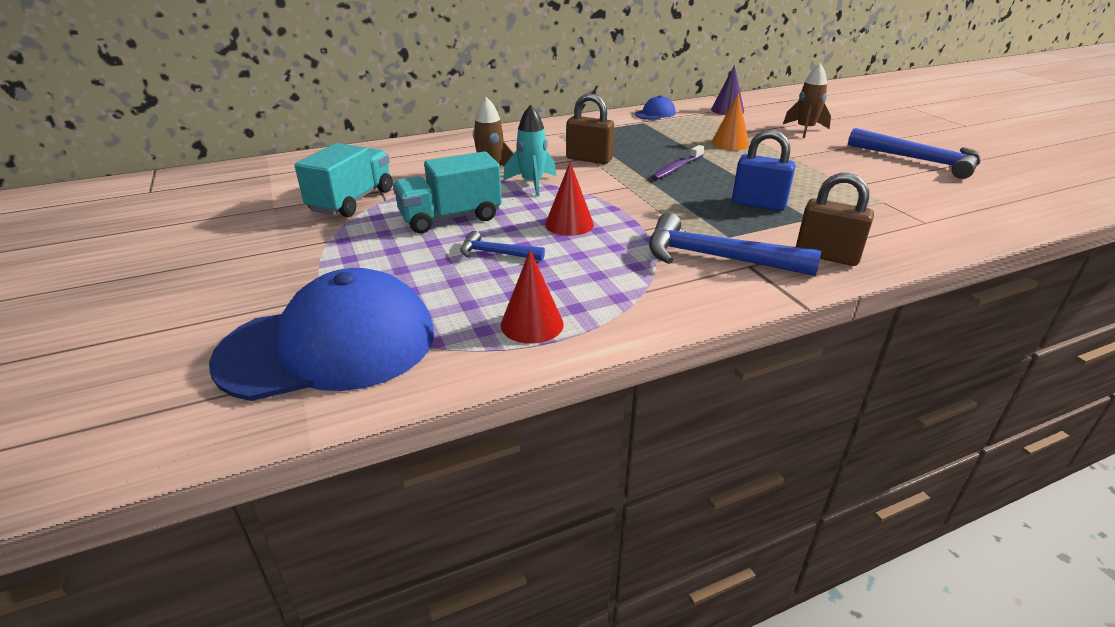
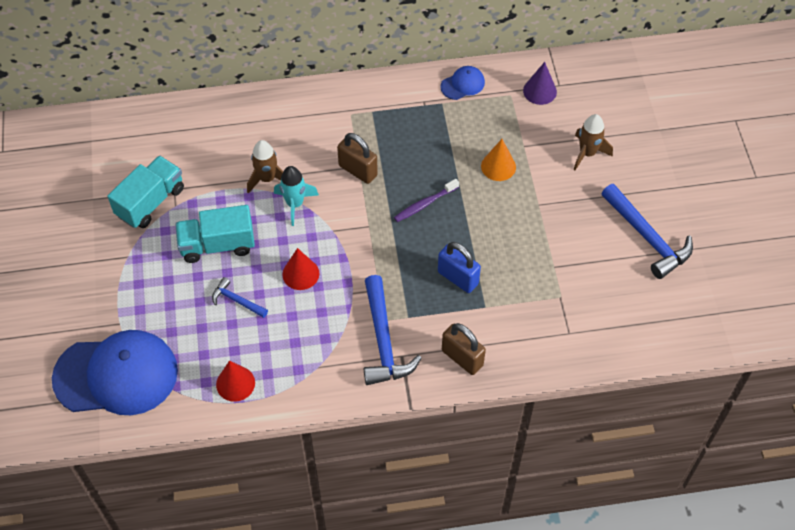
camera: 15 degrees right, 25 degrees up
(715, 257) = (383, 341): blue hammer -> blue hammer turned 135 degrees counterclockwise

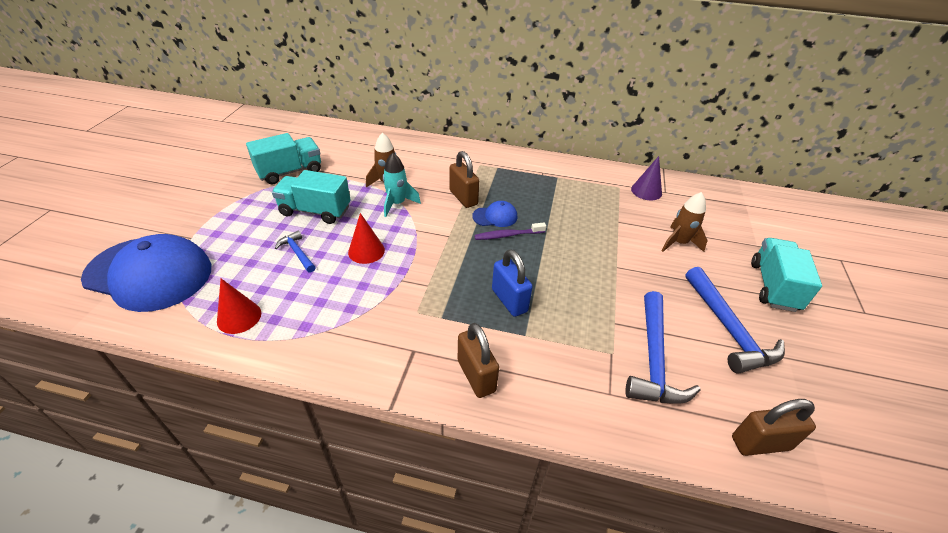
camera: 20 degrees right, 15 degrees down
(383, 341) = (404, 330): blue hammer -> blue hammer (654, 359)
(463, 84) = (580, 171): blue cap -> blue cap (495, 216)
(498, 166) = (588, 228): orange cone -> none
(678, 176) = (773, 286): none -> turquoise truck
(684, 330) = (760, 443): none -> brown padlock

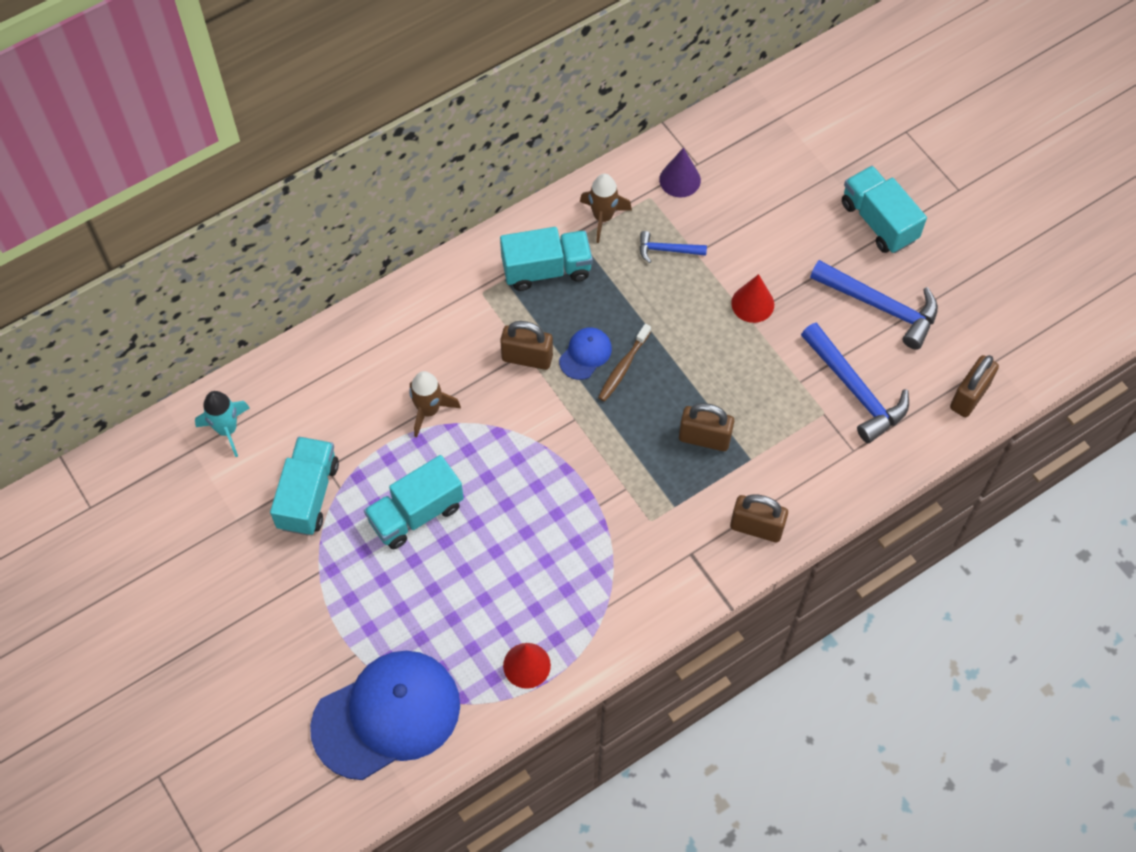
camera: 45 degrees left, 20 degrees up
(297, 252) = (474, 569): blue hammer -> blue hammer (667, 250)
(366, 251) = (529, 507): red cone -> red cone (752, 303)
(397, 204) = (477, 427): turquoise rocket -> turquoise rocket (227, 429)
(507, 235) = (623, 367): purple toothbrush -> brown toothbrush
(509, 300) = (704, 438): blue padlock -> brown padlock
(523, 176) = (546, 269): none -> turquoise truck
(678, 243) = (769, 234): brown rocket -> brown rocket (603, 217)

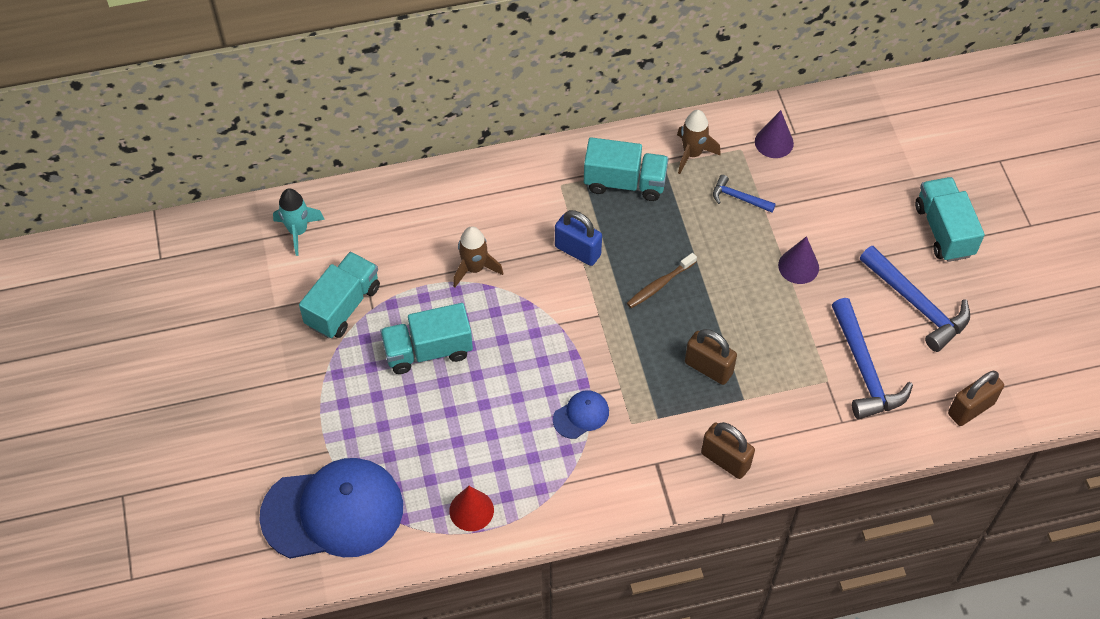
camera: 20 degrees right, 5 degrees down
(527, 358) = (577, 251): brown padlock -> blue padlock
(585, 354) = (630, 263): blue cap -> blue cap (581, 415)
(752, 303) = (798, 266): red cone -> purple cone

